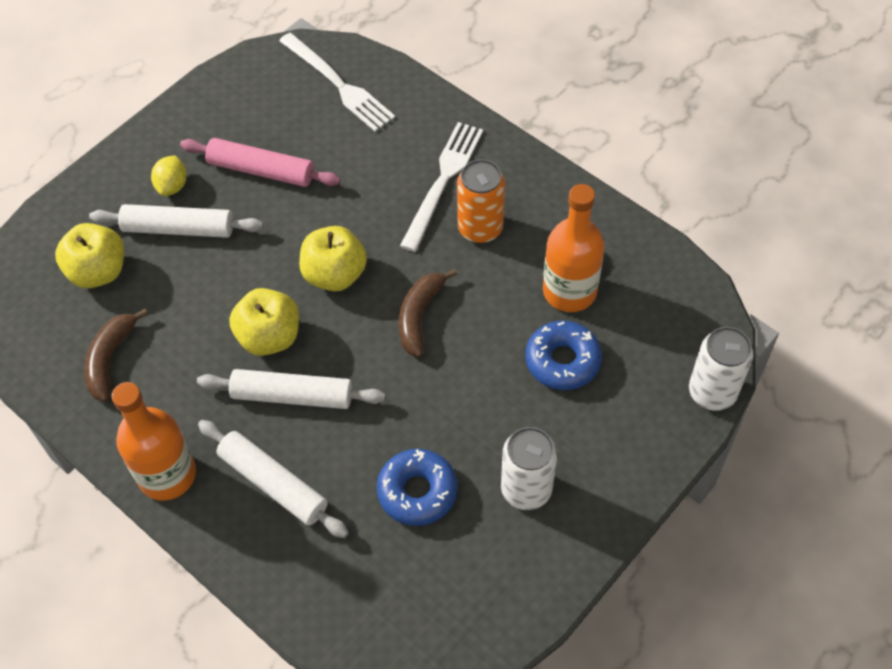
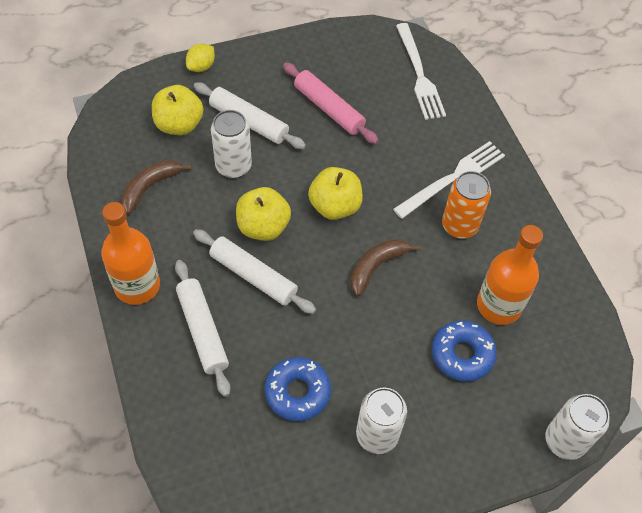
camera: 25 degrees right, 0 degrees up
(172, 186) = (263, 91): yellow lemon -> yellow lemon (201, 67)
(193, 287) = (233, 166): none -> white can

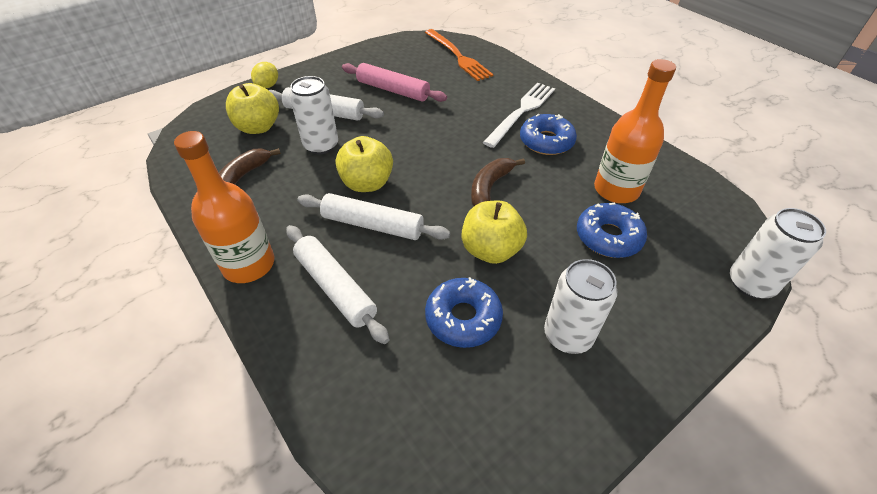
camera: 15 degrees left, 10 degrees down
(335, 206) = (429, 153): yellow apple -> yellow apple (491, 250)
(419, 74) = (458, 56): white fork -> orange fork
(459, 225) = (546, 141): orange can -> blue donut

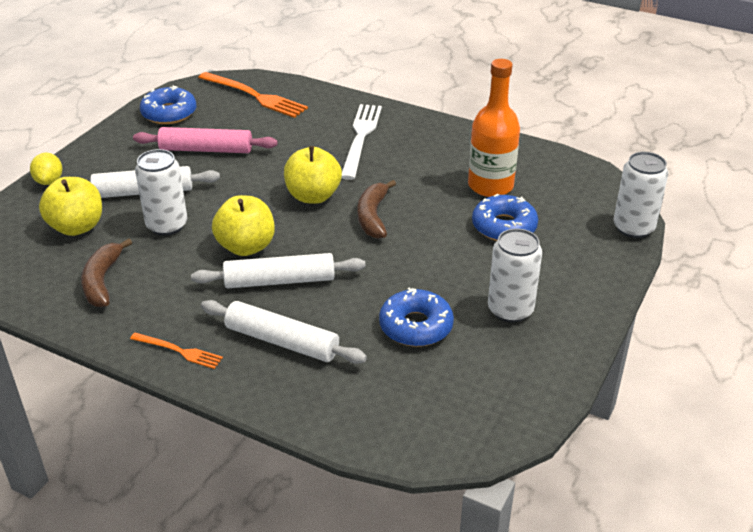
camera: 25 degrees left, 10 degrees down
(249, 264) = (179, 351): orange bottle -> orange fork
(491, 250) = (407, 267): yellow apple -> yellow apple (313, 196)
(546, 141) = (402, 160): blue donut -> blue donut (169, 113)

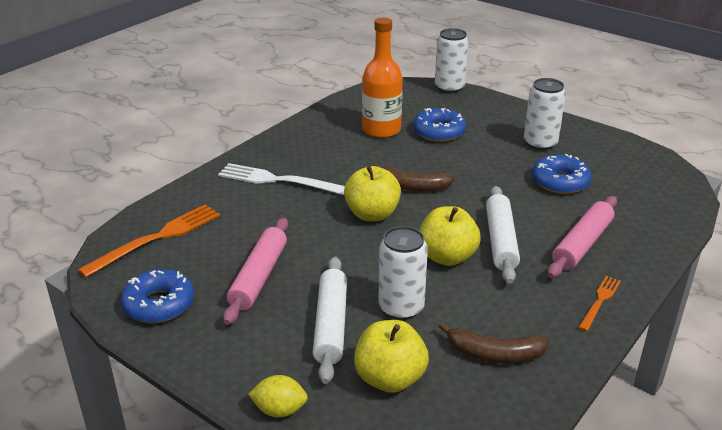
camera: 80 degrees left, 5 degrees down
(282, 341) = (582, 244): white rolling pin -> pink rolling pin

